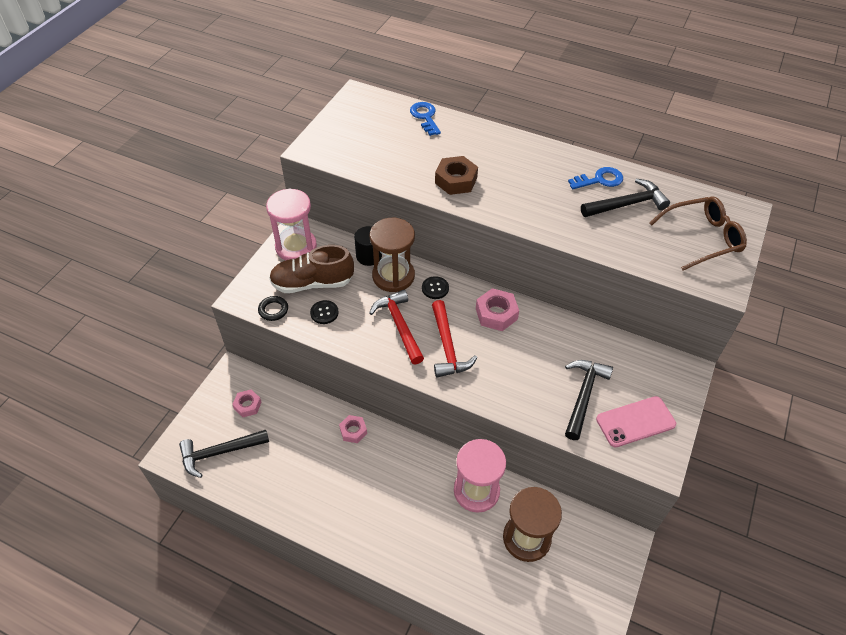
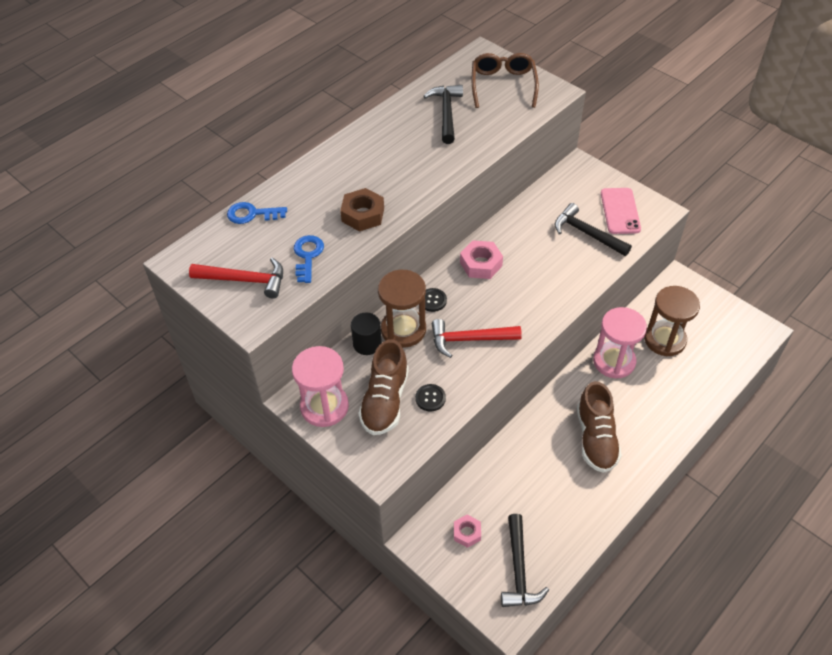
camera: 70 degrees left, 0 degrees up
(273, 310) = (409, 444): black ring -> none
(353, 431) = (527, 441): pink nut -> none
(374, 490) = (596, 438): none -> brown shoe
(447, 347) = (507, 309): red hammer -> red hammer (245, 280)
(599, 180) = (408, 119): blue key -> blue key (307, 256)

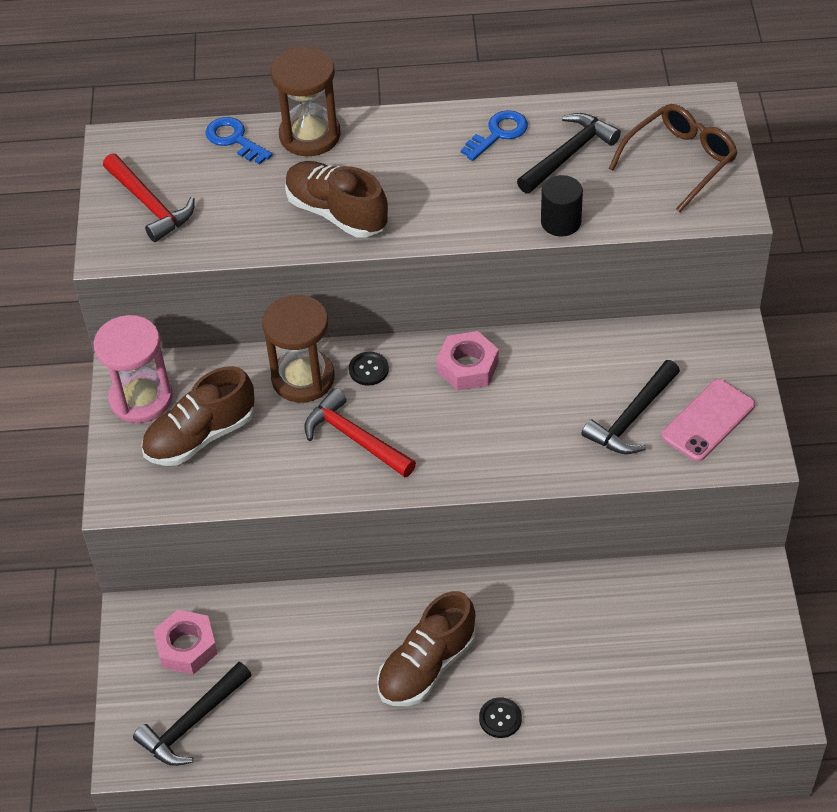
camera: 45 degrees right, 0 degrees up
(307, 256) = (233, 220): blue key -> blue key (498, 133)
(363, 215) = (336, 213): brown nut -> brown shoe
(367, 344) = (251, 366): black cylinder -> black cylinder (561, 222)
(430, 398) = (245, 467): black button -> black button (500, 718)
(467, 533) = (187, 647): pink nut -> pink nut, size x1.54
(586, 233) = (632, 418): black hammer -> black hammer turned 135 degrees counterclockwise
(614, 361) = (553, 603): pink hourglass -> none
(665, 340) = (644, 627): brown hourglass -> brown hourglass (310, 135)

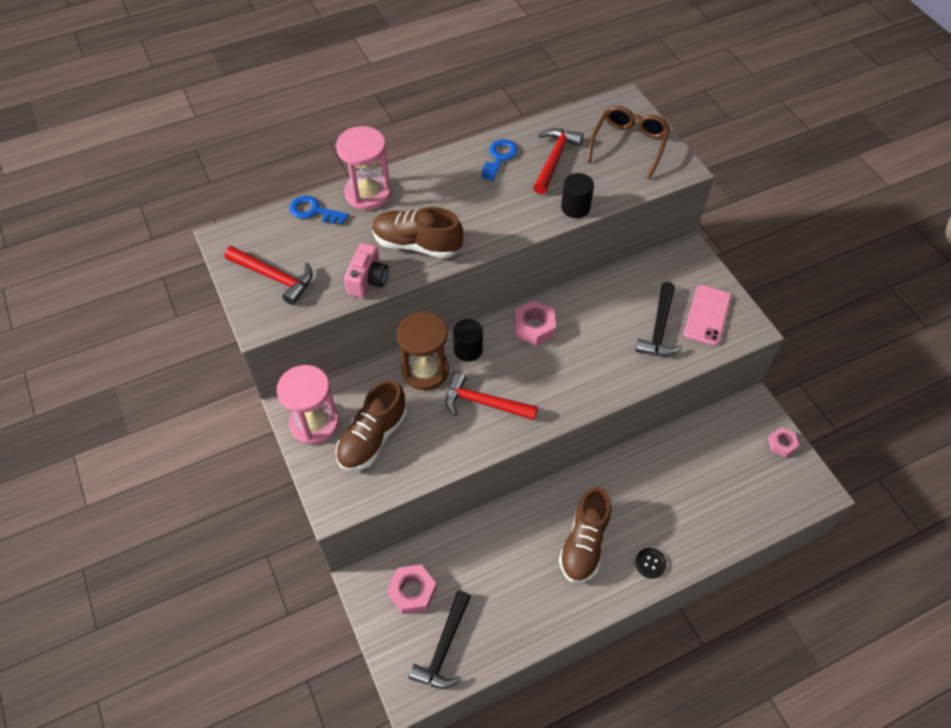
camera: 25 degrees left, 5 degrees up
(256, 239) = (368, 280): none -> pink camera
(310, 135) = (368, 193): brown hourglass -> pink hourglass
(368, 369) = (468, 350): black button -> black cylinder
(569, 154) = (554, 159): black hammer -> red hammer
(765, 635) = (781, 444): none -> pink nut

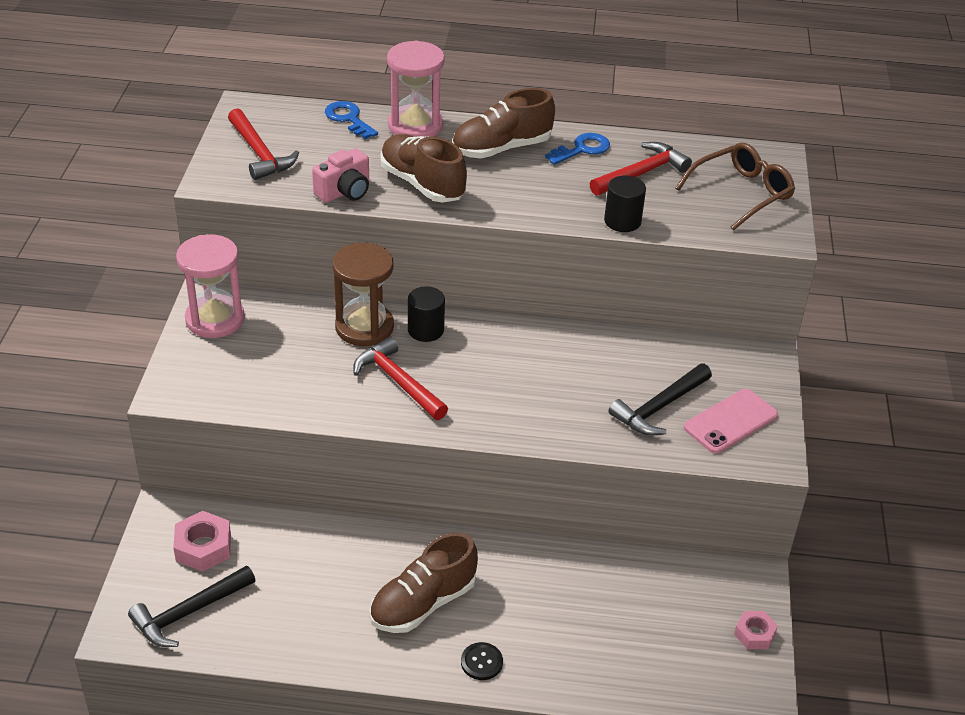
camera: 30 degrees right, 15 degrees down
(372, 437) = (258, 357): brown shoe -> brown shoe (501, 148)
(534, 327) = (516, 343): pink nut -> none

